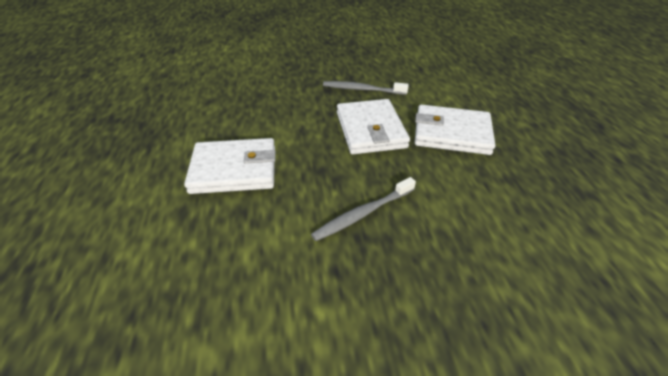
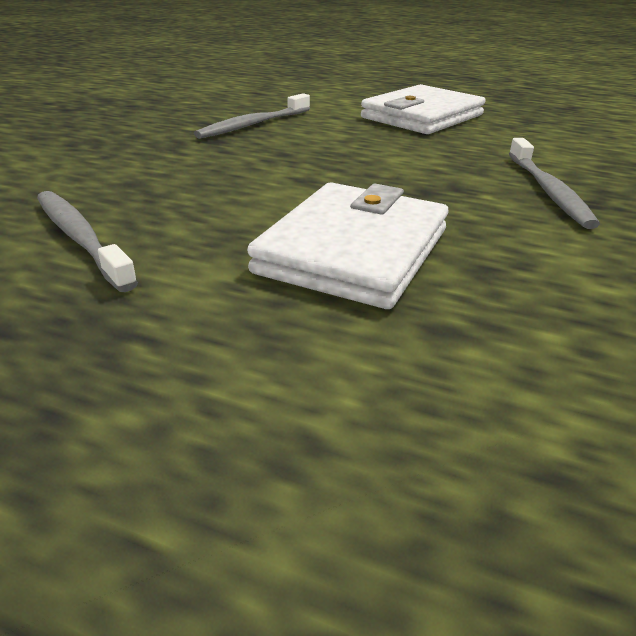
camera: 60 degrees left, 10 degrees down
(203, 108) = (80, 238): none -> grey toothbrush
(370, 130) = (363, 144): white wallet -> none

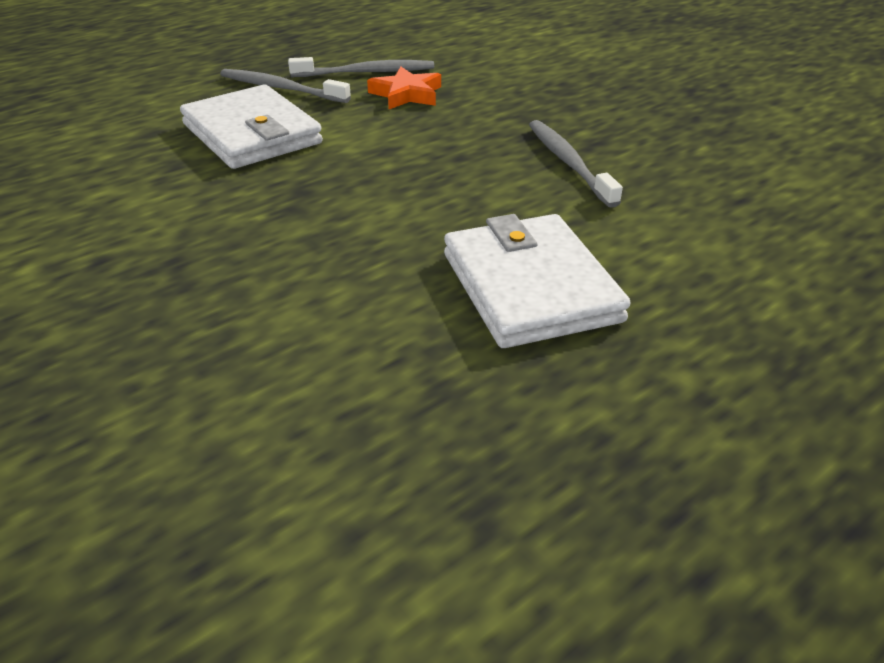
camera: 120 degrees right, 5 degrees up
(151, 198) = (406, 94): none -> orange star
(548, 190) = (225, 251): grey toothbrush -> grey toothbrush (281, 88)

